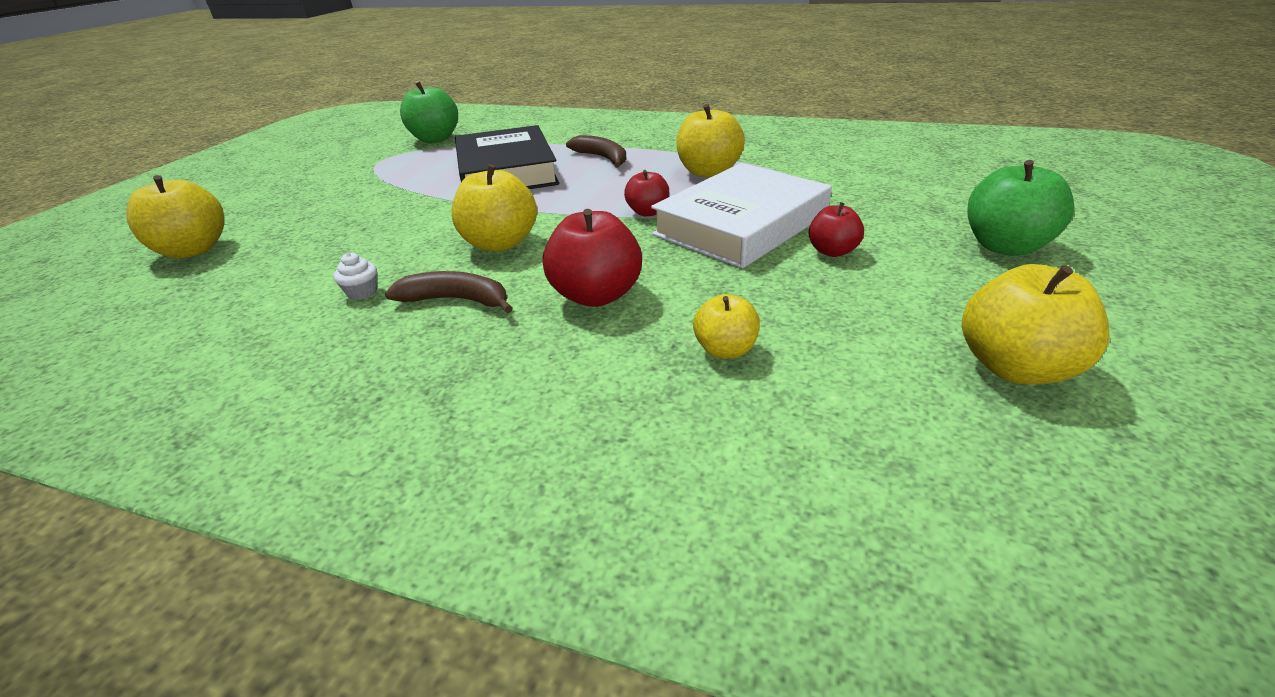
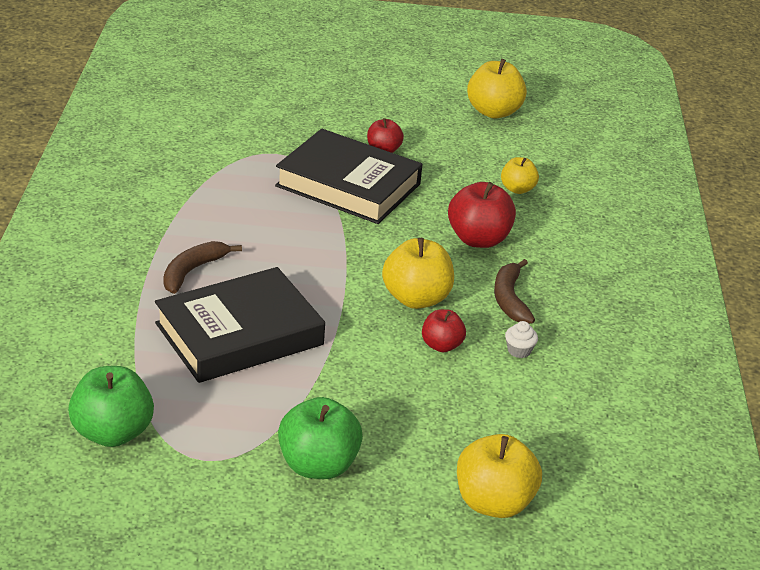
camera: 110 degrees left, 0 degrees up
(648, 212) = (334, 230): red apple -> red apple (441, 345)
(708, 172) = (232, 203): yellow apple -> none
(741, 224) = (348, 185): white book -> black book
(1005, 246) = (358, 93): green apple -> green apple (318, 465)

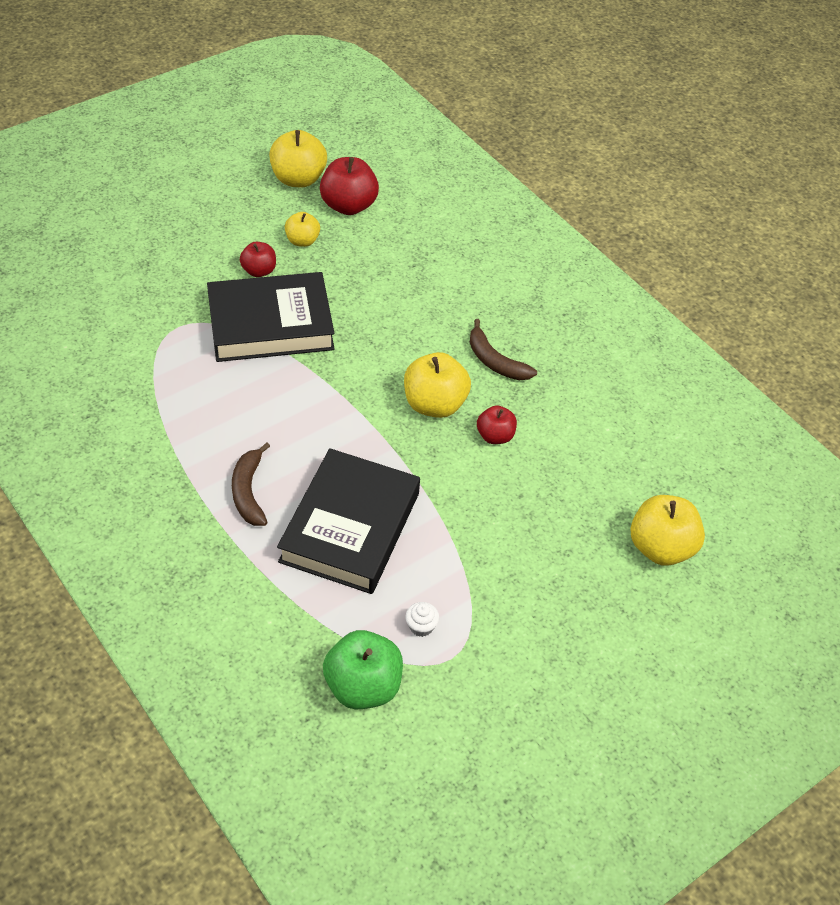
camera: 40 degrees left, 15 degrees up
(318, 465) = (528, 603): green apple -> none
(478, 239) = (418, 318): red apple -> red apple (348, 206)
(517, 189) = (394, 250): yellow apple -> yellow apple (302, 241)
(519, 350) = (547, 404): white cupcake -> white cupcake (421, 626)

